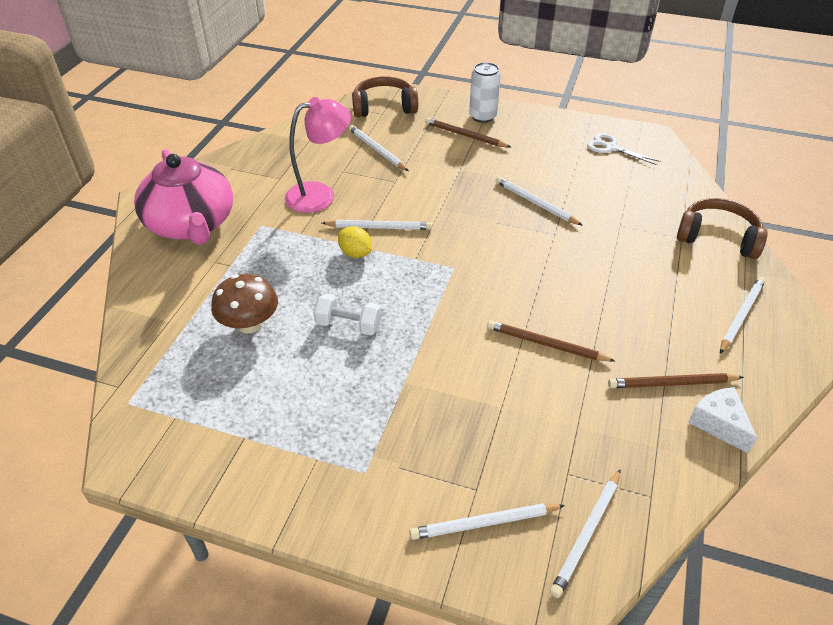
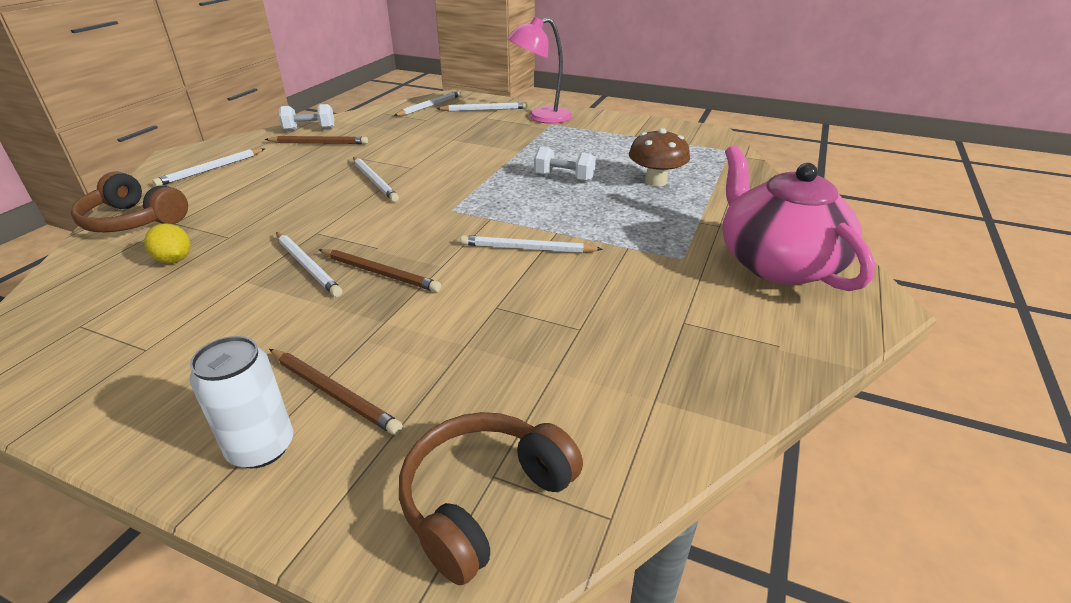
camera: 175 degrees left, 10 degrees down
(320, 195) = (611, 292): pink lamp -> pink lamp (541, 117)
(355, 253) = (558, 225): yellow lemon -> yellow lemon (174, 260)
(377, 150) = (517, 367): white pencil -> white pencil (374, 181)
(384, 107) = (484, 500): brown headphones -> brown headphones turned 135 degrees clockwise
(546, 344) = (396, 162): brown pencil -> brown pencil (379, 272)
(610, 147) = (90, 348): white scissors -> none
(718, 424) = (309, 129): white cheese -> white dumbbell

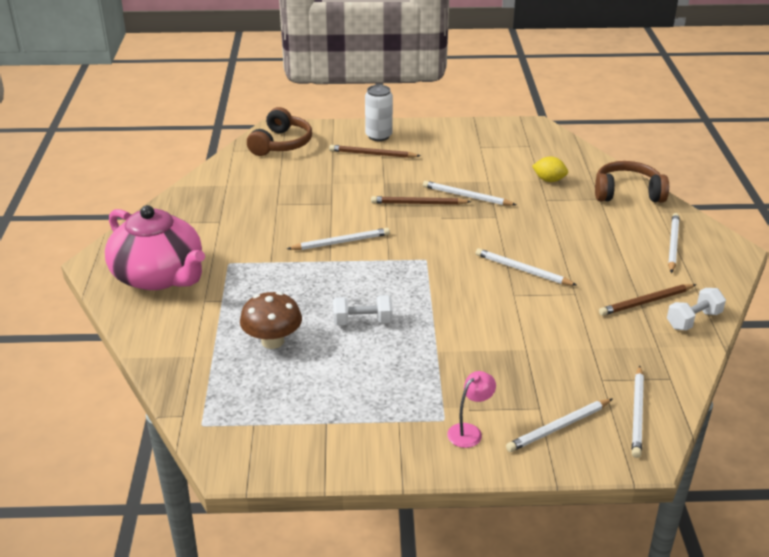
camera: 155 degrees right, 0 degrees up
(541, 117) = (469, 431): pink lamp -> pink lamp, size x0.55

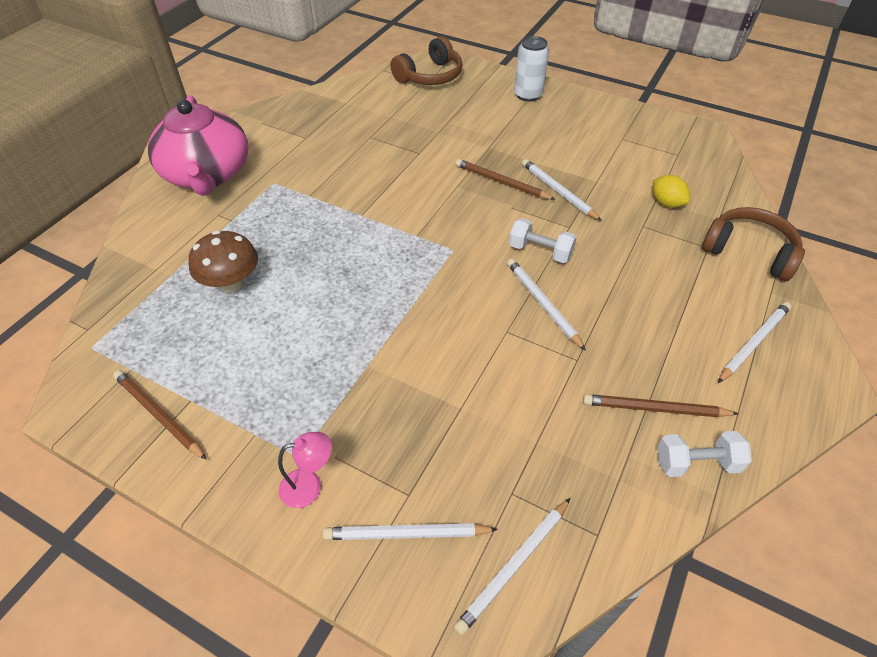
camera: 30 degrees right, 15 degrees up
(340, 242) = (389, 198): white pencil -> none
(362, 321) = (328, 297): white dumbbell -> white dumbbell (540, 251)
(372, 154) = (504, 113): brown pencil -> brown pencil (159, 415)

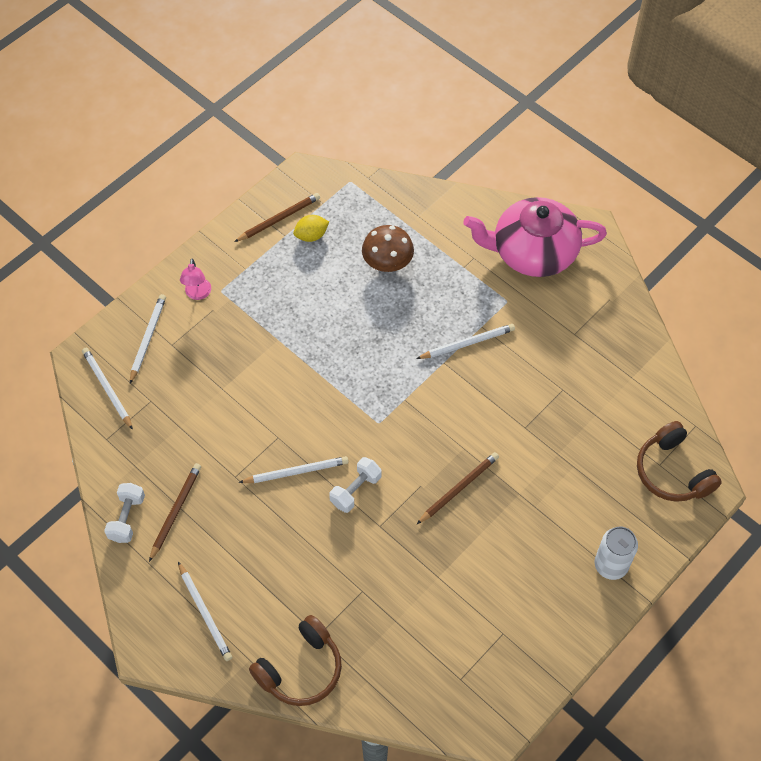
camera: 105 degrees right, 10 degrees up
(558, 191) = (431, 534): white pencil -> white pencil (467, 343)
(666, 203) = (387, 628): yellow lemon -> yellow lemon (311, 235)

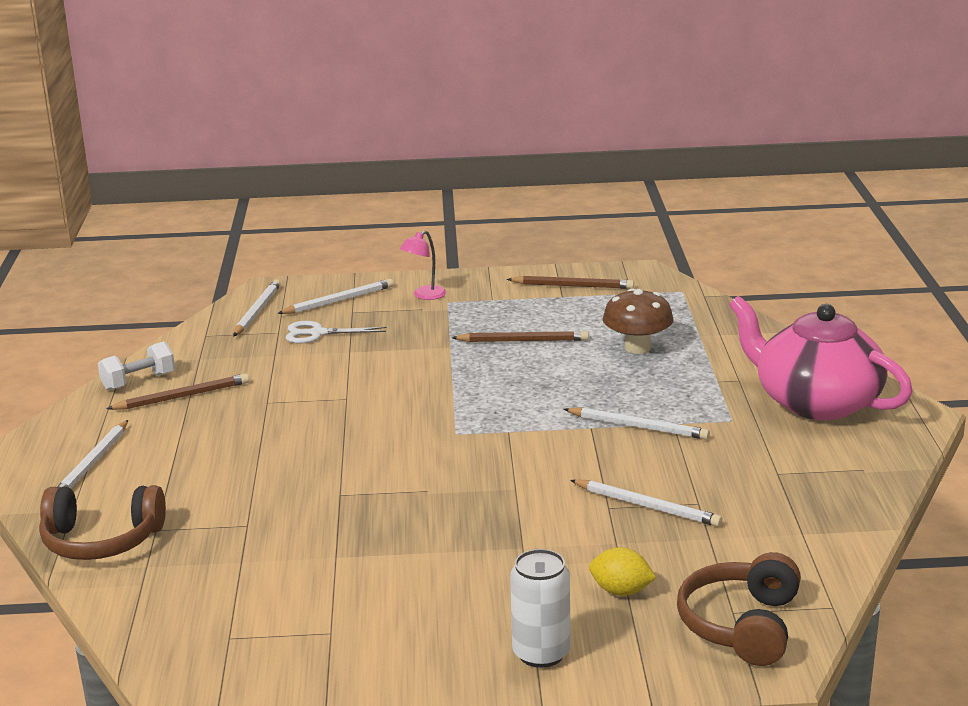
camera: 45 degrees right, 35 degrees down
(178, 385) = (317, 333): none -> white scissors
(296, 471) = (325, 424): white pencil -> white pencil (647, 506)
(311, 235) = (588, 305): yellow lemon -> yellow lemon (621, 591)
(355, 490) = (358, 461): white dumbbell -> none
(458, 488) = (462, 511): brown pencil -> brown pencil (523, 340)

